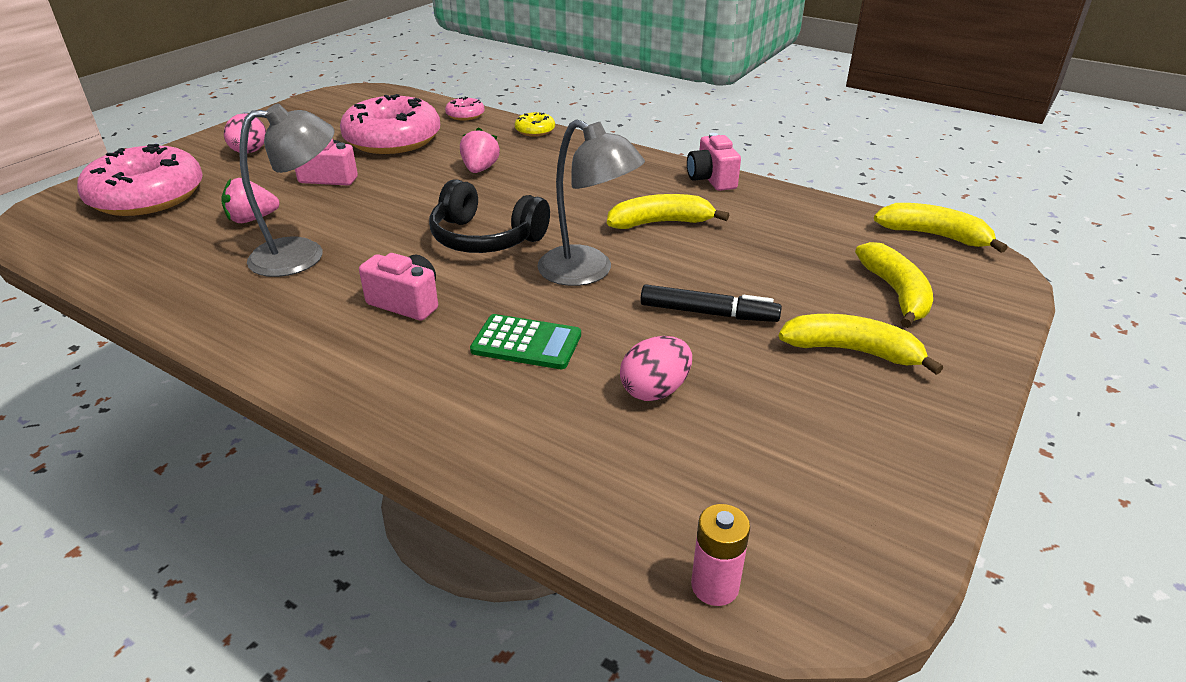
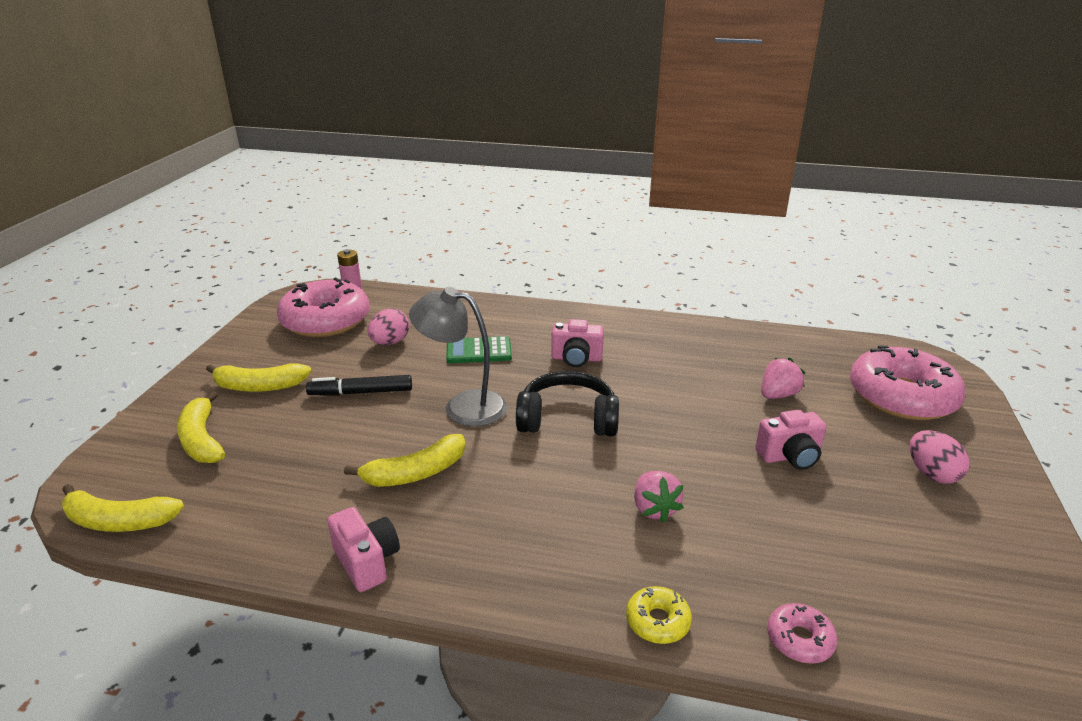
camera: 160 degrees right, 5 degrees down
(303, 255) = (690, 375): grey lamp -> none
(393, 139) = (817, 541): pink donut -> pink donut (326, 321)

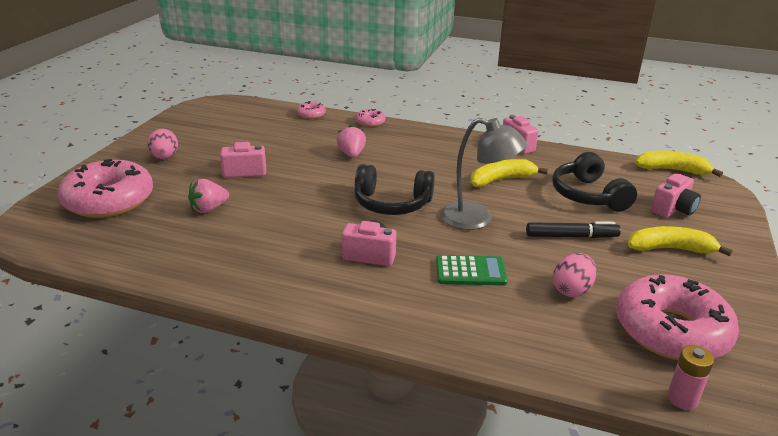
camera: 175 degrees left, 0 degrees up
(202, 439) = (673, 209): yellow banana -> pink camera
(302, 454) = (588, 195): none -> black headphones
(657, 621) = (370, 122): yellow donut -> pink donut

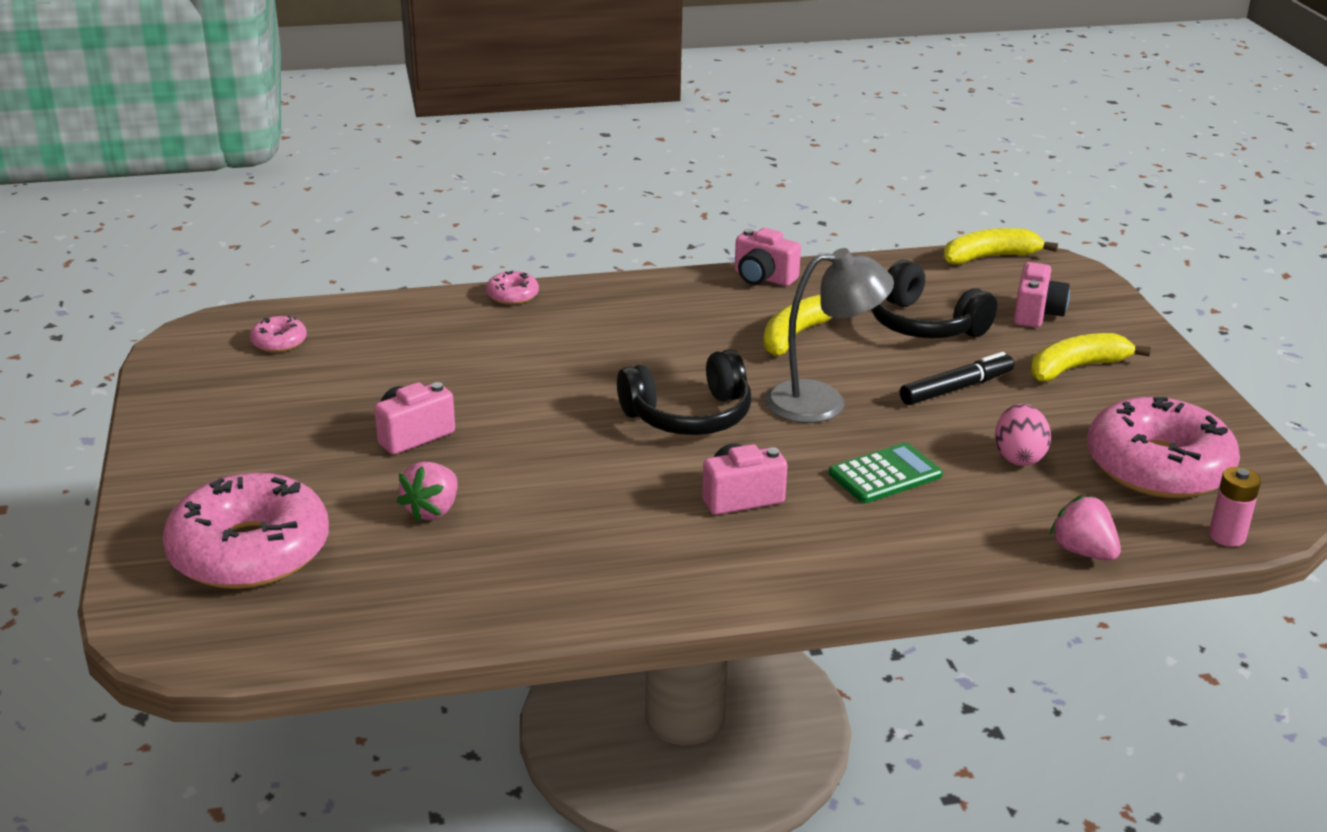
camera: 30 degrees left, 0 degrees up
(164, 157) = (246, 453): pink egg -> none
(311, 114) = (401, 308): pink donut -> pink donut (279, 342)
(351, 154) = (546, 358): pink strawberry -> pink strawberry (1083, 551)

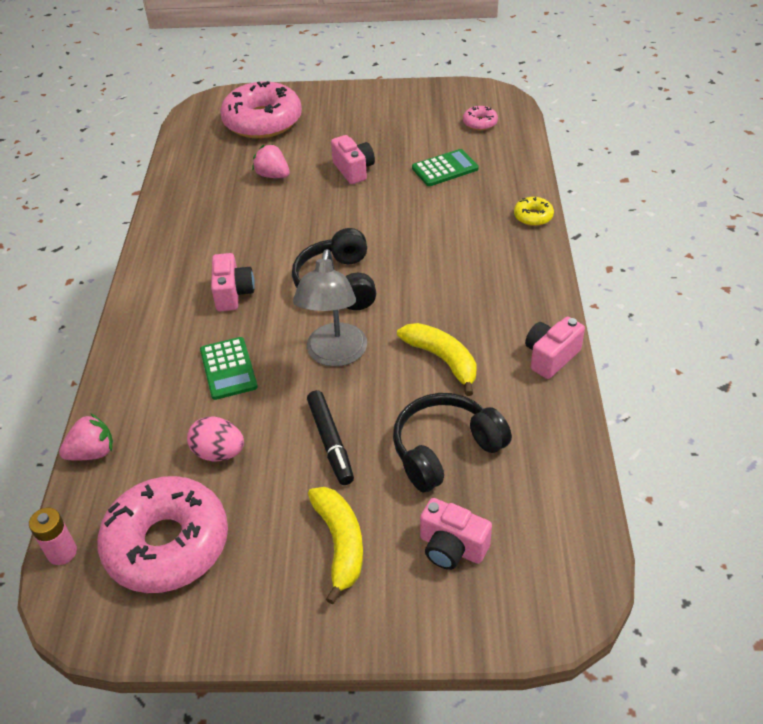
camera: 105 degrees right, 15 degrees up
(405, 361) = (445, 168): none -> green calculator
(512, 295) = (533, 216): pink donut -> yellow donut
(990, 257) = (587, 548): yellow banana -> none

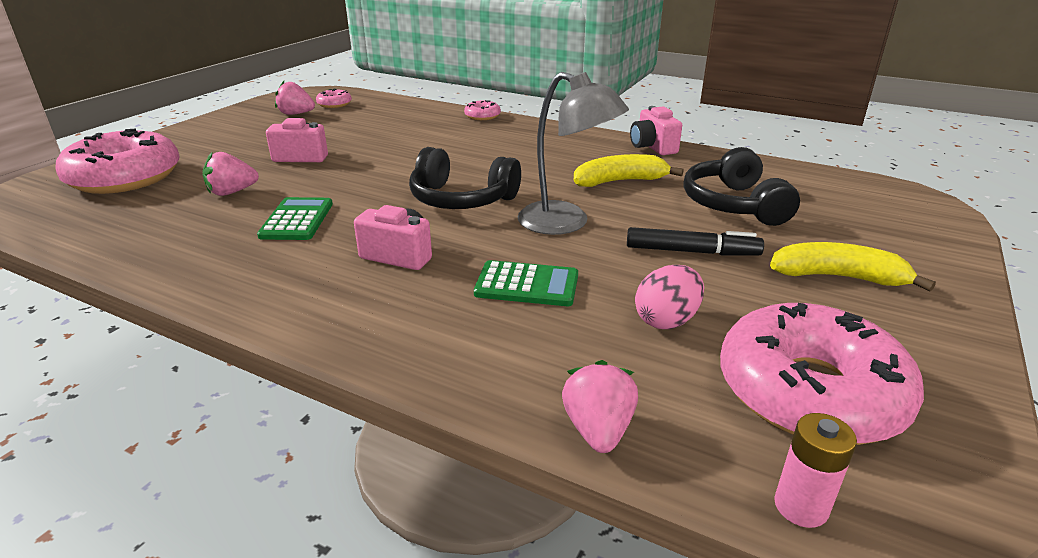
camera: 65 degrees left, 15 degrees down
(437, 118) = (296, 114): none -> pink strawberry
(445, 168) = (370, 127): green calculator -> green calculator (297, 220)
(452, 547) = (855, 228): pink camera -> none
(533, 216) = (482, 116): yellow donut -> pink donut

